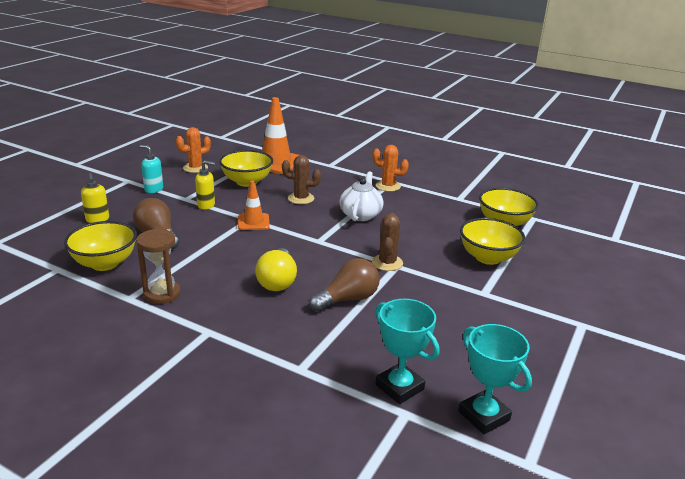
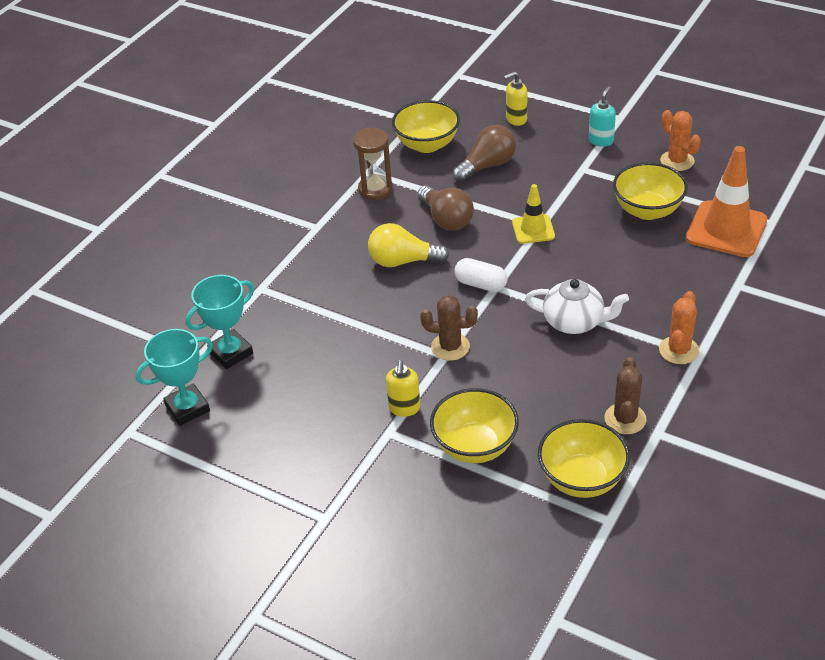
camera: 95 degrees right, 15 degrees up
(206, 205) = (569, 187): yellow soap dispenser -> yellow soap dispenser (404, 408)
(253, 222) = (533, 229): orange traffic cone -> yellow traffic cone
(301, 198) = (610, 263): brown cactus -> brown cactus (625, 419)
(315, 247) = (481, 284): none -> white capsule
(348, 299) = (371, 315): brown light bulb -> brown light bulb (446, 219)

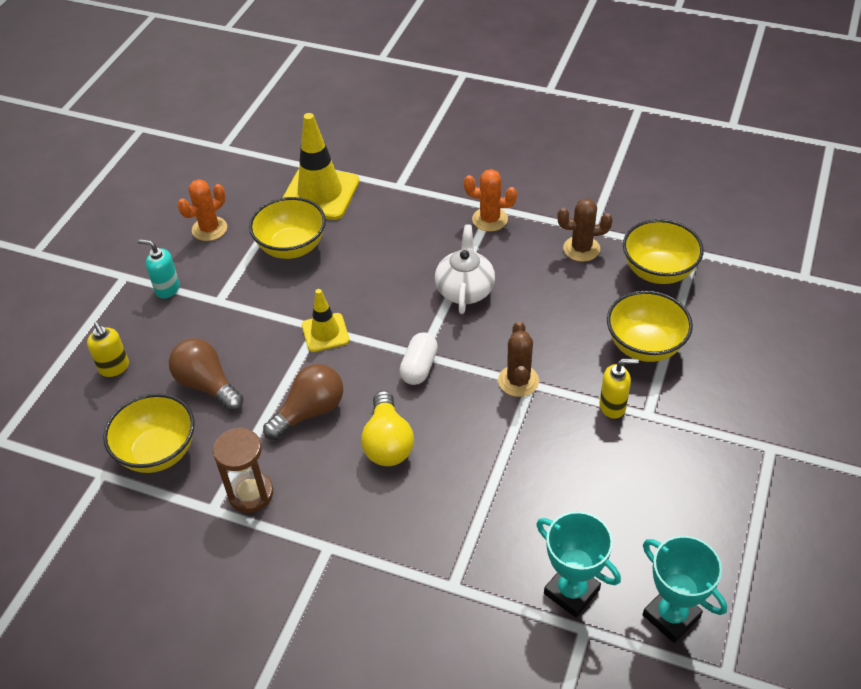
camera: 100 degrees left, 5 degrees up
(726, 229) = (320, 193): orange traffic cone -> yellow traffic cone

